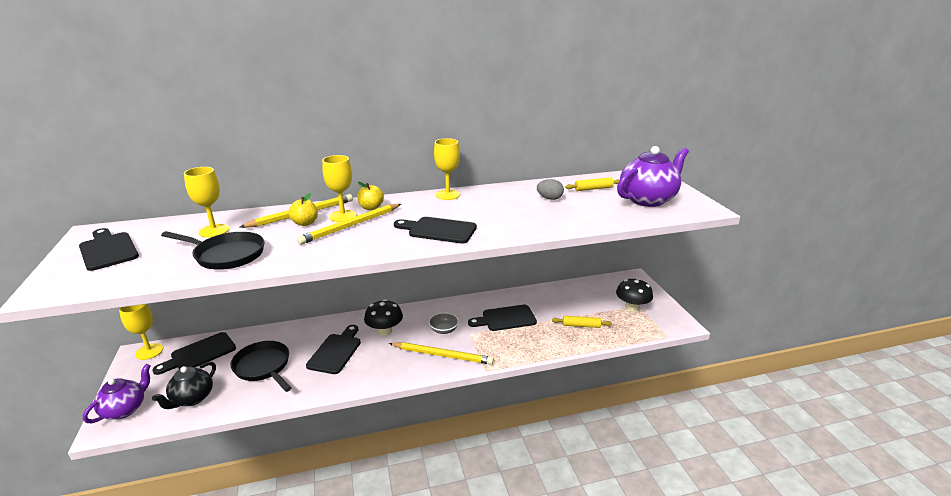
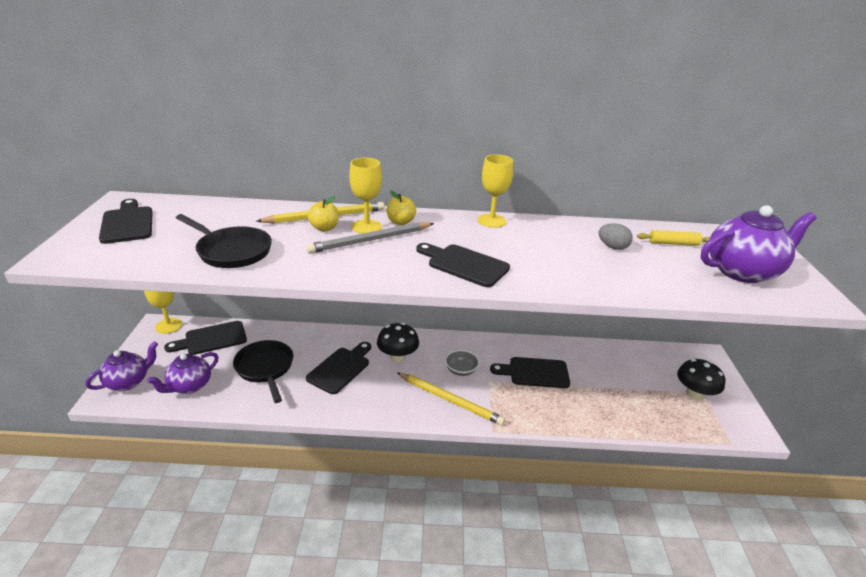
camera: 15 degrees right, 5 degrees up
(192, 398) = (189, 386): black teapot -> purple teapot
(214, 231) = (232, 220): yellow goblet -> none
(351, 226) = (370, 240): yellow pencil -> grey pencil
(581, 325) = (622, 402): yellow rolling pin -> none

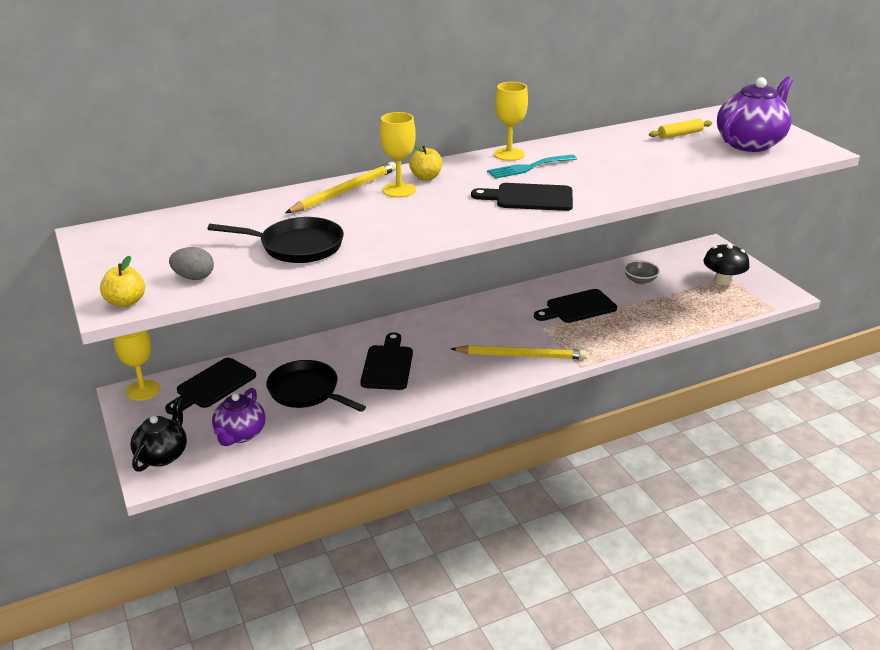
camera: 25 degrees left, 0 degrees up
(127, 223) = (139, 253): black cutting board -> none
(128, 381) = (163, 455): purple teapot -> black teapot
(324, 228) = (359, 202): yellow apple -> yellow apple (126, 302)
(370, 240) = (419, 201): grey pencil -> none
(397, 356) = (435, 336): black mushroom -> none
(461, 370) = (508, 328): grey bowl -> grey bowl (640, 280)
(495, 237) = (528, 167): none -> turquoise fork
(612, 247) = (635, 150): grey egg -> grey egg (194, 277)

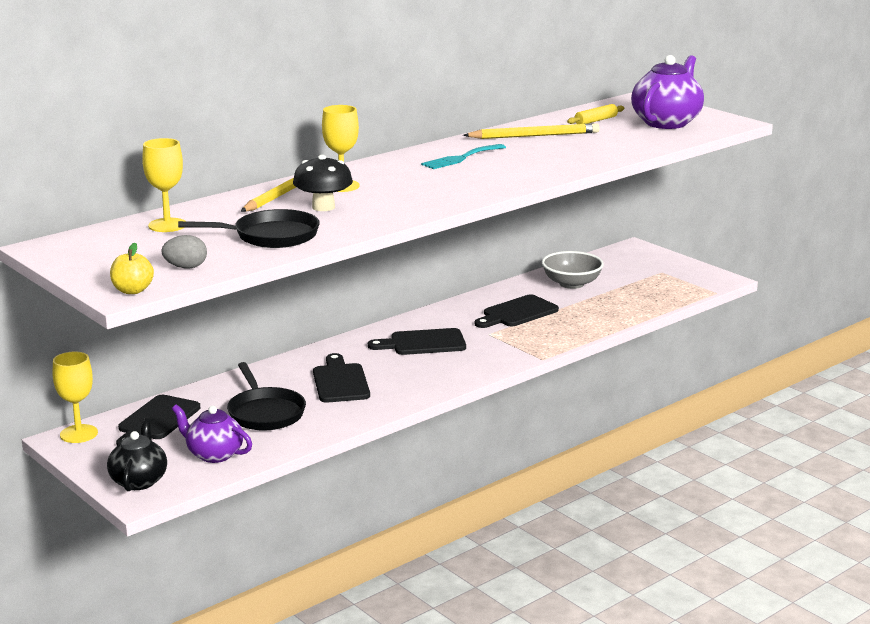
camera: 15 degrees left, 10 degrees down
(240, 434) = (214, 454): purple teapot -> purple teapot turned 120 degrees clockwise
(307, 391) = (265, 412): black pan -> black pan turned 135 degrees counterclockwise
(426, 177) = (362, 174): yellow apple -> none
(509, 154) = (434, 149): yellow goblet -> yellow goblet (167, 225)
(521, 355) = (477, 357): yellow pencil -> yellow pencil (534, 136)
(529, 198) = (477, 181): black cutting board -> black cutting board (423, 343)
(640, 280) = (571, 284): grey bowl -> grey bowl, size x1.61
(722, 280) = (656, 275): black mushroom -> black mushroom (323, 207)

